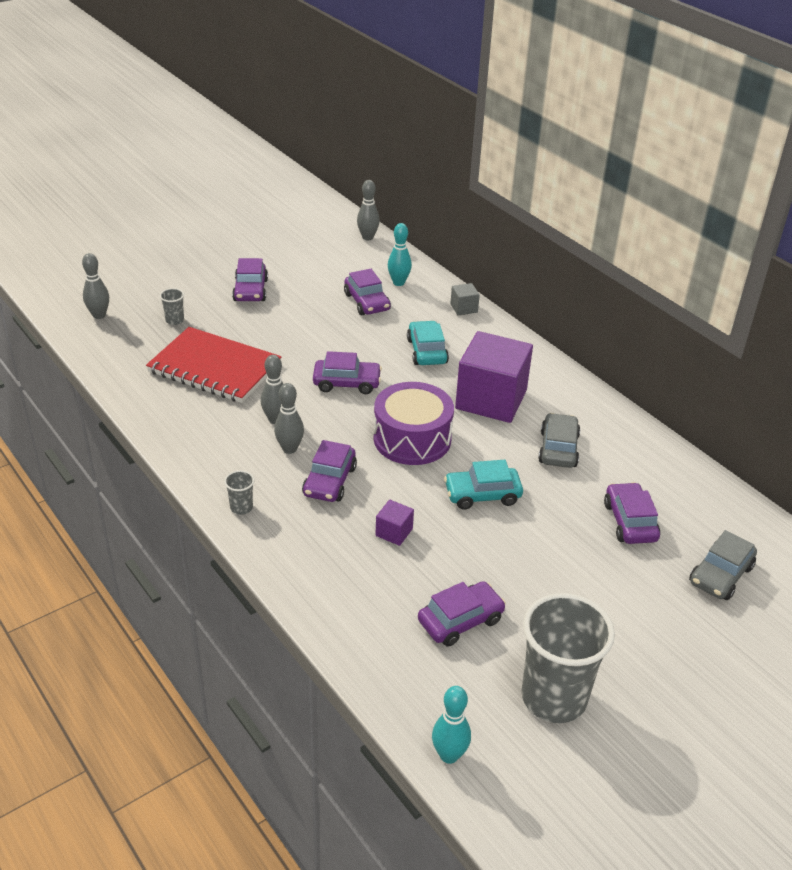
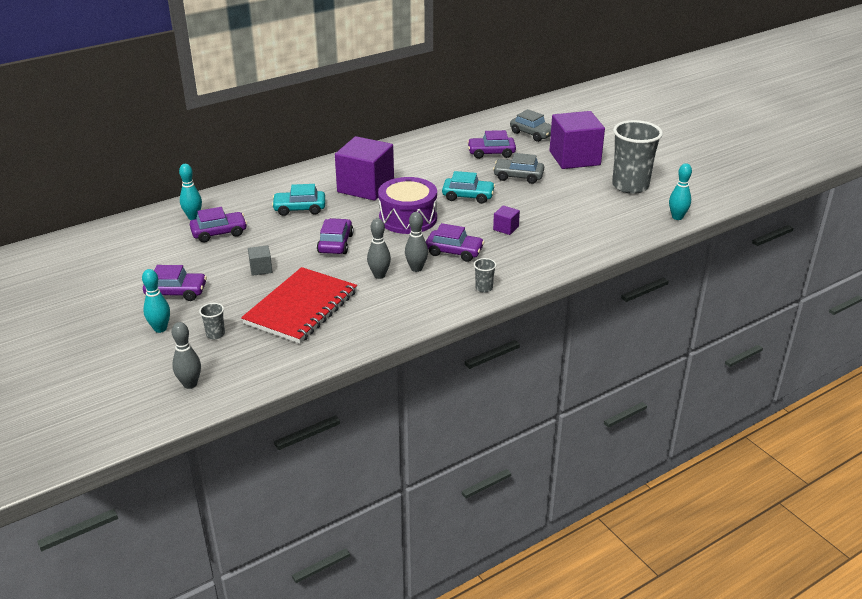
camera: 85 degrees left, 5 degrees down
(189, 289) = (160, 329): none -> turquoise bowling pin
(367, 237) = (106, 230): grey bowling pin -> none
(460, 620) = (580, 209): purple car -> none
(464, 308) = (243, 191): grey cube -> grey cube (261, 269)
(482, 495) = (468, 196): turquoise car -> turquoise car turned 75 degrees counterclockwise
(558, 449) = (422, 168): grey car -> grey car (518, 176)
(642, 627) = (574, 158): none -> purple cube

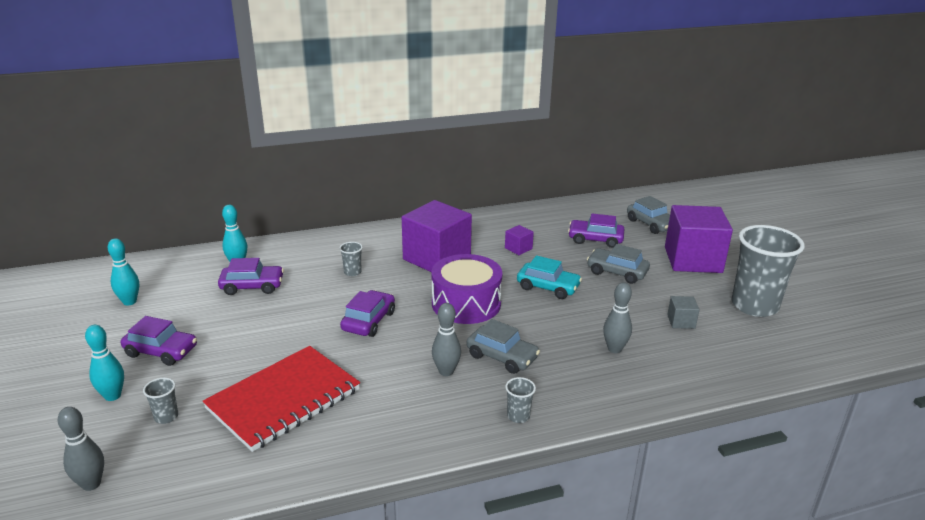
camera: 15 degrees right, 5 degrees down
(261, 269) = (269, 338): grey cube -> grey cube (681, 321)
(299, 209) = (352, 272): turquoise car -> grey cup
(379, 275) = (397, 372): grey bowling pin -> grey bowling pin (614, 349)
(454, 251) = (502, 357): purple car -> grey car
(506, 228) = (578, 336): purple cube -> purple cube (518, 248)
(677, 217) = (809, 359): turquoise bowling pin -> turquoise bowling pin (129, 302)

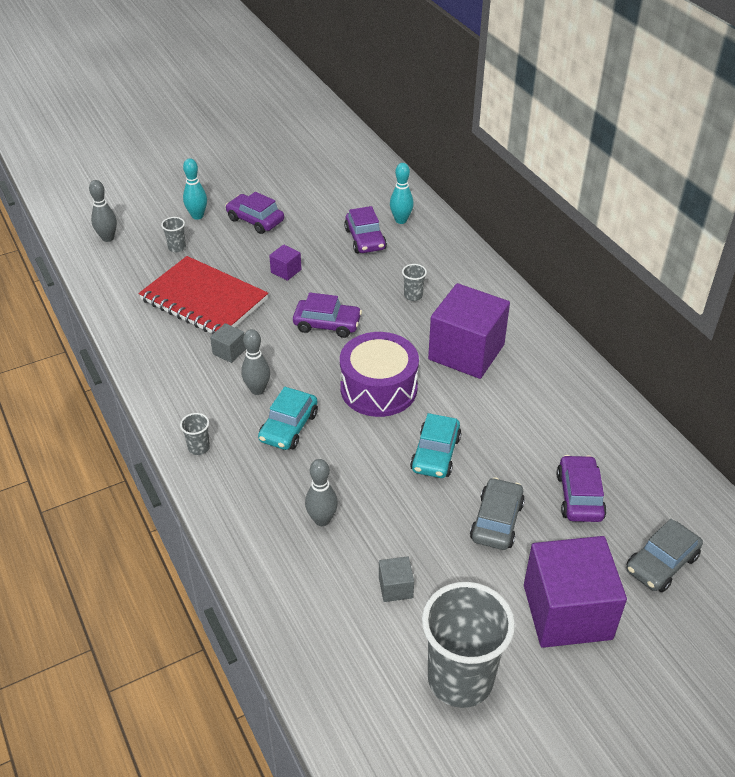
camera: 80 degrees right, 15 degrees up
(129, 302) = (320, 182): turquoise bowling pin -> none
(161, 351) = (255, 220): purple car -> purple car turned 120 degrees clockwise
(381, 386) = (229, 351): none -> grey cube
(502, 357) = (289, 427): grey car -> turquoise car
(518, 248) = (519, 419): purple cube -> purple cube (286, 271)

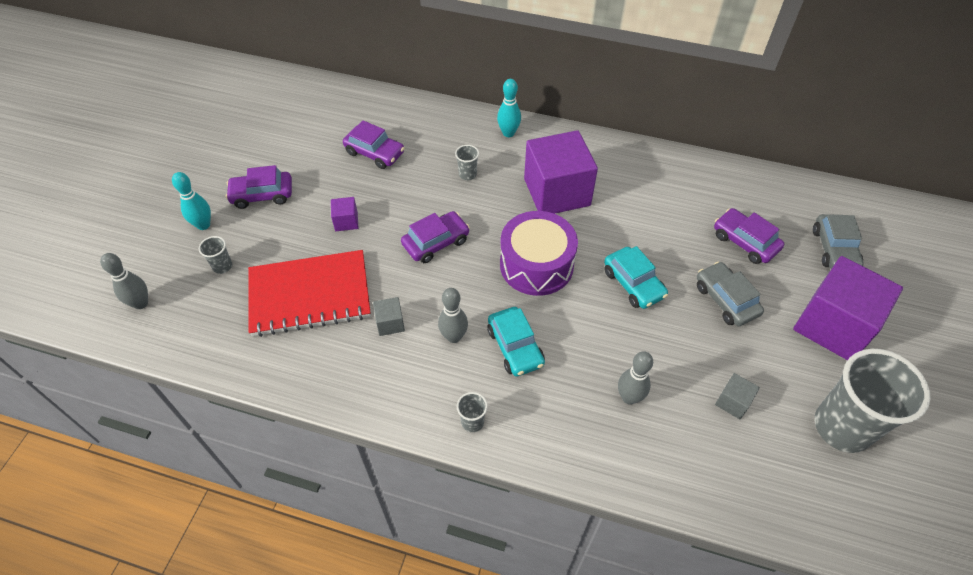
camera: 45 degrees left, 10 degrees up
(401, 220) = (382, 119): turquoise bowling pin -> turquoise bowling pin (508, 133)

